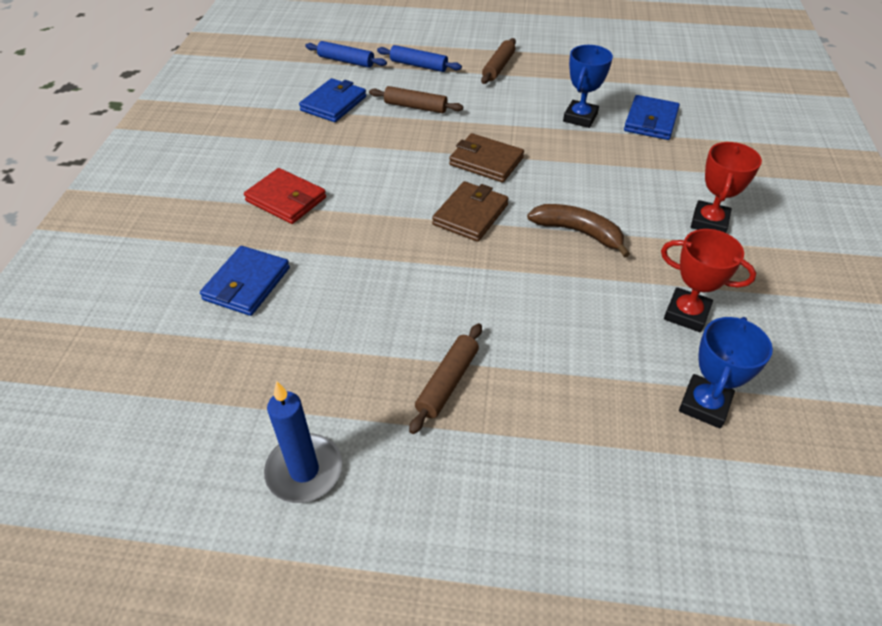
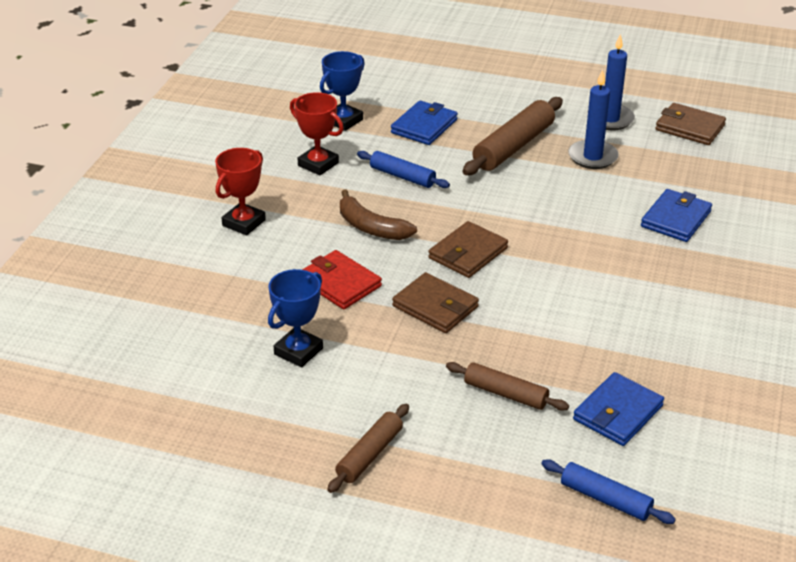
camera: 170 degrees left, 10 degrees down
(179, 467) = (690, 127): none -> brown wallet
(286, 199) = (657, 288): red wallet -> red wallet (339, 283)
(337, 376) = (592, 157): none -> blue candle
(419, 65) = (490, 474): blue rolling pin -> blue rolling pin (402, 176)
(447, 382) = (513, 146): brown rolling pin -> brown rolling pin, size x1.63
(650, 121) = (215, 336): blue wallet -> blue wallet (424, 126)

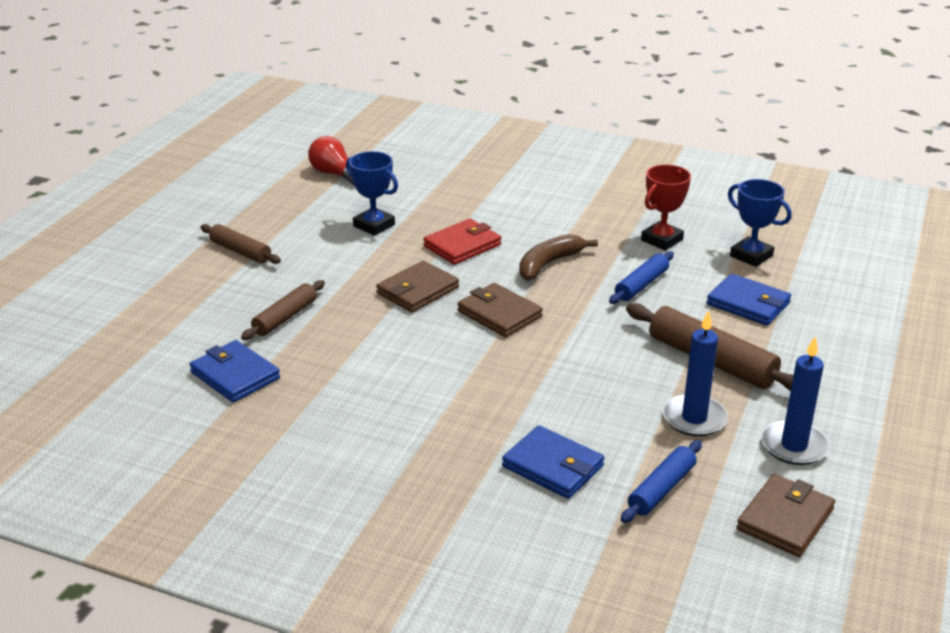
camera: 95 degrees right, 5 degrees down
(160, 401) = (334, 174): none -> red light bulb
(244, 223) = (560, 203): red trophy -> none
(605, 499) = (135, 355): blue rolling pin -> blue rolling pin (661, 489)

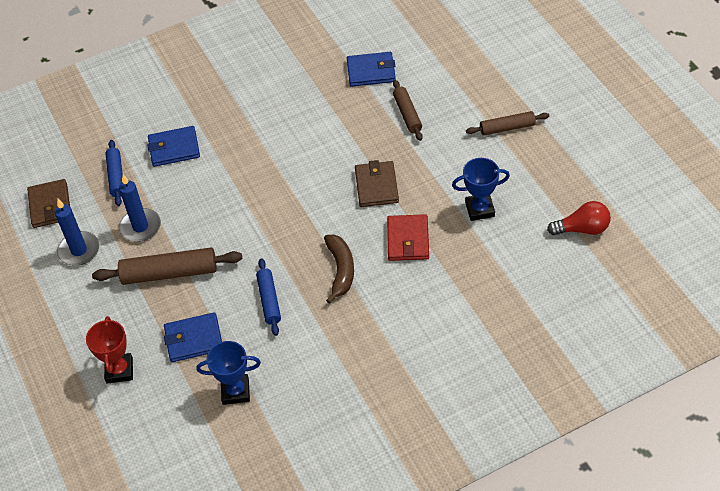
camera: 135 degrees right, 20 degrees up
(499, 314) = (313, 209): brown wallet -> none
(661, 240) = (305, 356): red trophy -> red trophy (119, 370)

